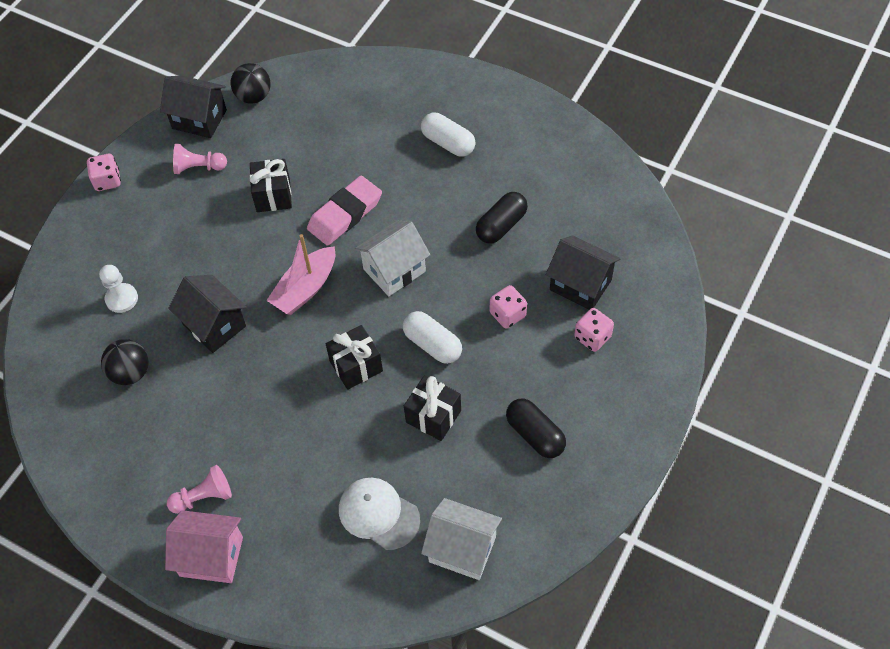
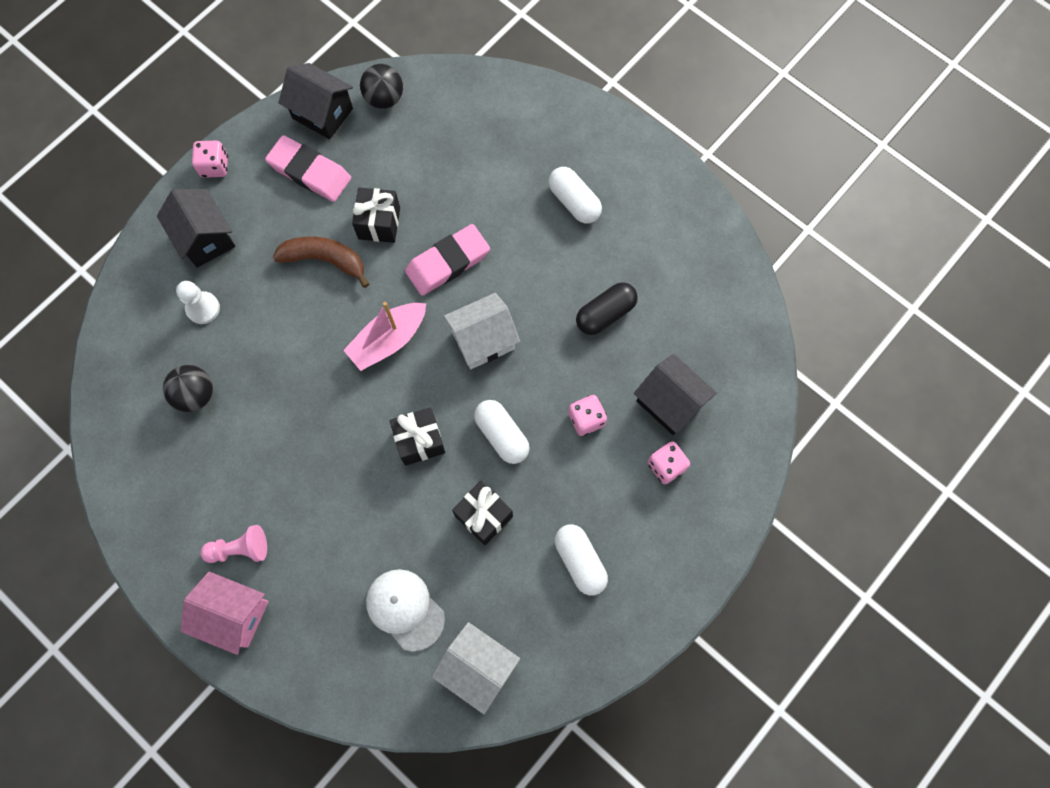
camera: 10 degrees right, 15 degrees up
(198, 167) = (310, 172): pink pawn -> pink eraser
(214, 325) = (288, 360): black house -> black house (205, 238)
(229, 235) = (325, 260): none -> brown banana
(535, 435) = (580, 561): black capsule -> white capsule

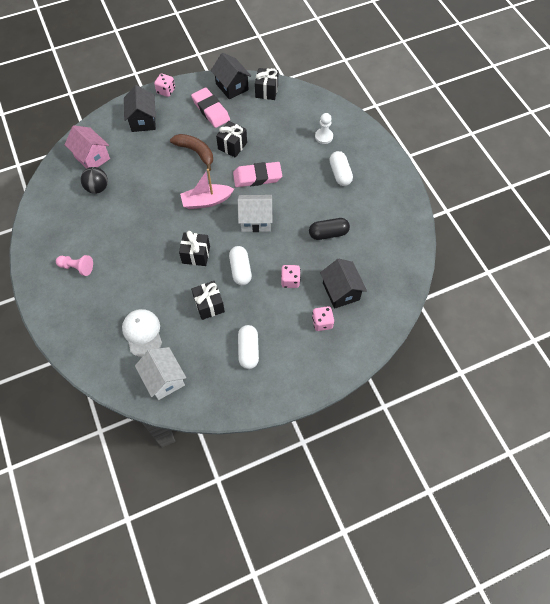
camera: 25 degrees right, 10 degrees down
(203, 308) = (124, 151): white pawn -> white pawn (324, 136)
(234, 614) = (56, 297): pink house -> pink house (92, 157)
(384, 98) = (266, 91): black ball -> black gift

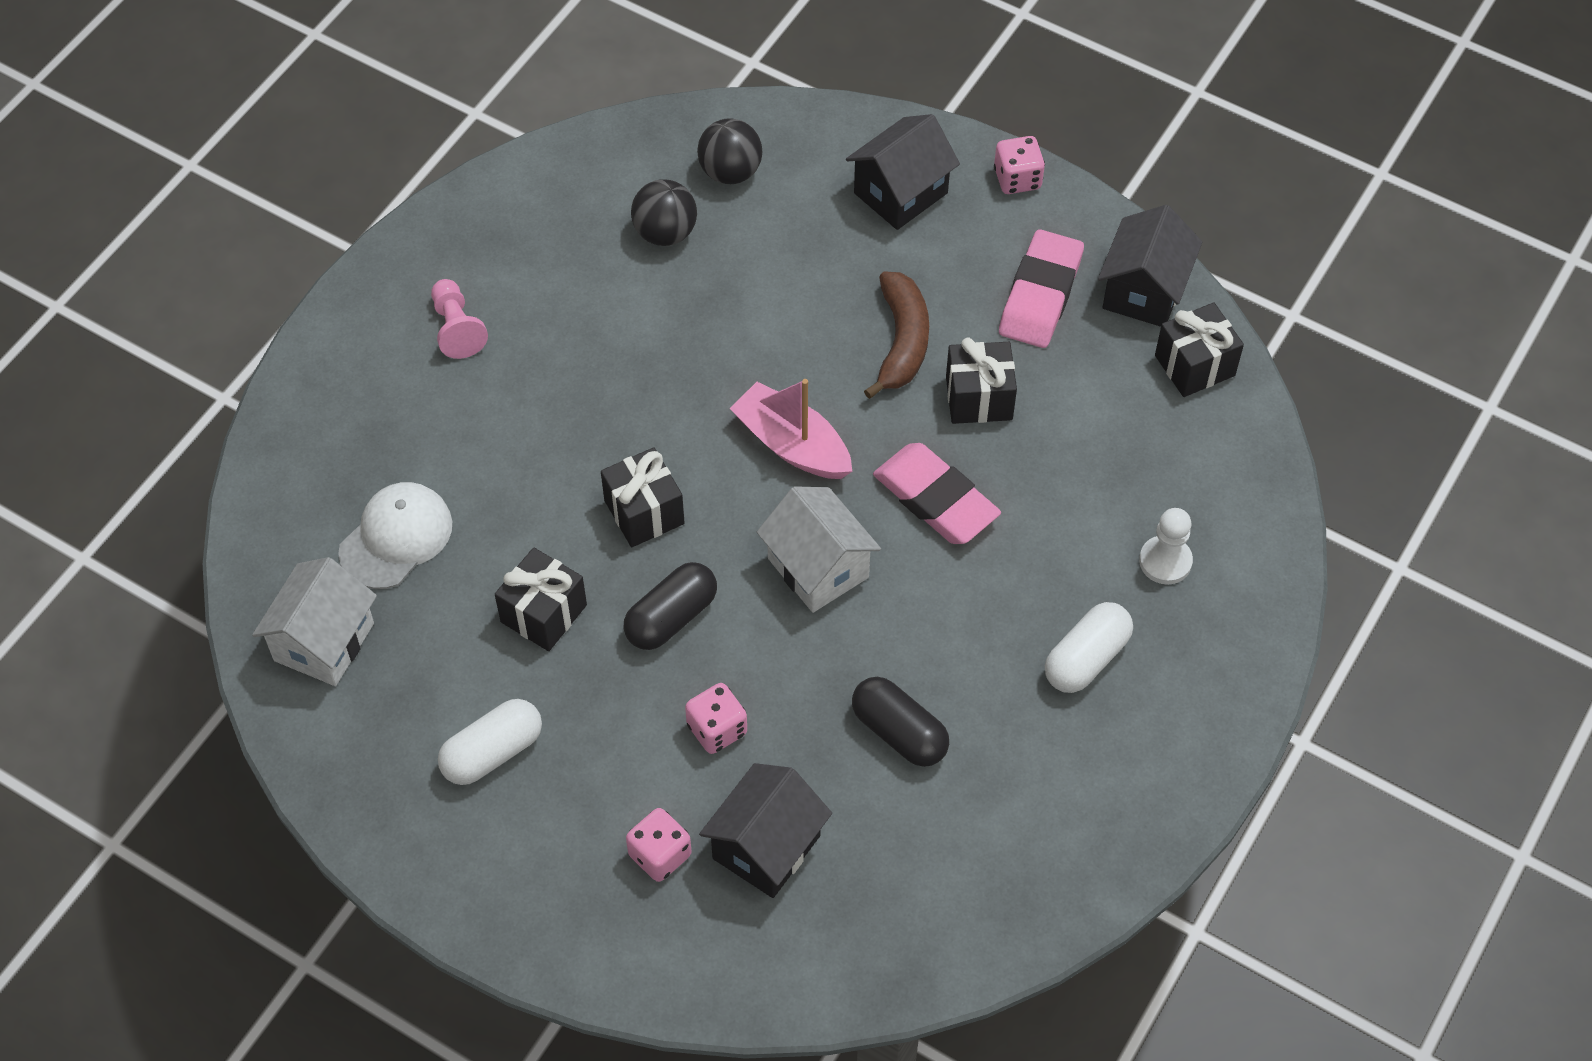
camera: 55 degrees right, 5 degrees down
(92, 157) = (730, 172): pink house -> black ball
(240, 270) = (671, 617): white capsule -> black capsule

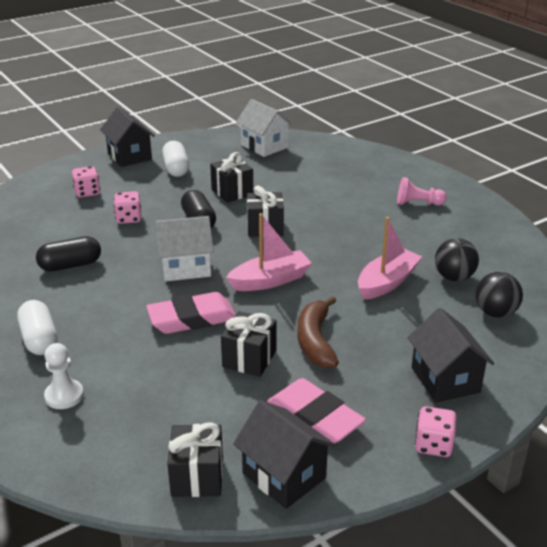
camera: 115 degrees right, 25 degrees down
(396, 537) = (303, 168): white cap -> none
(720, 305) = (387, 282): none -> pink boat
(766, 847) = (59, 216): black house -> black house (129, 156)
(901, 342) = (315, 341): brown banana -> brown banana turned 60 degrees clockwise

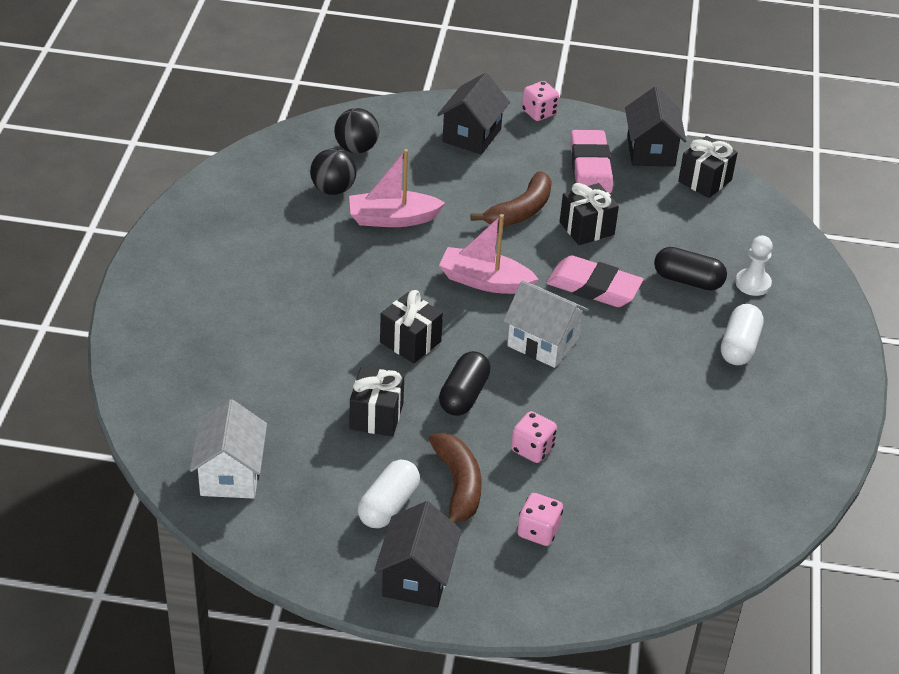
camera: 140 degrees left, 10 degrees up
(70, 265) = (650, 417): black capsule -> black capsule (688, 280)
(151, 189) = (458, 486): none -> brown banana
(418, 203) = (222, 273): pink pawn -> none

